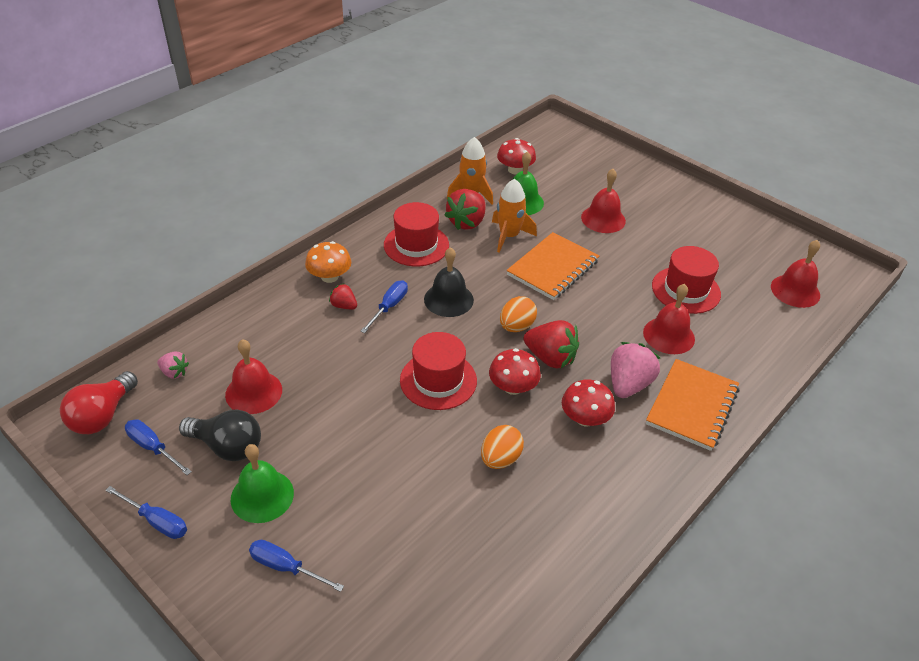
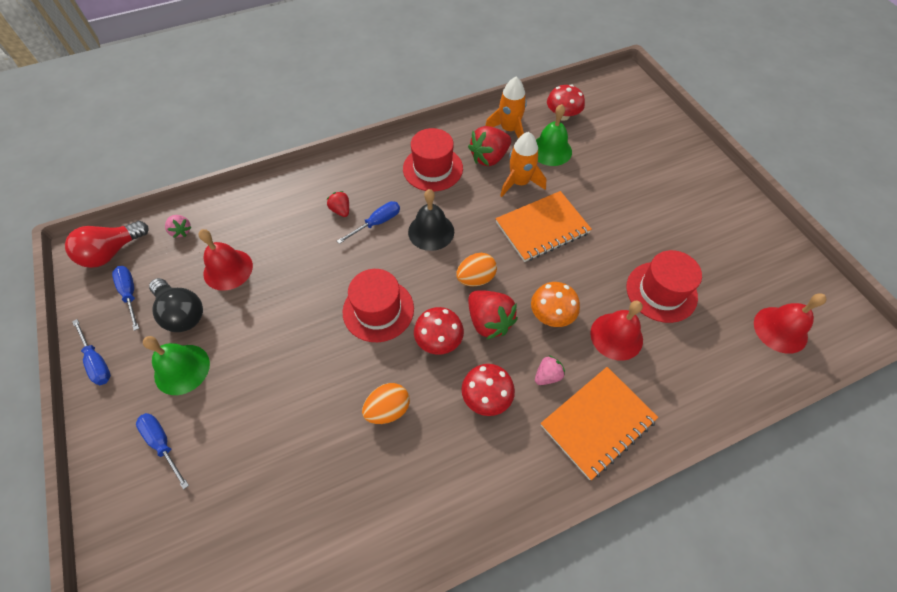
camera: 25 degrees right, 15 degrees up
(329, 277) = (345, 178): orange mushroom -> orange mushroom (551, 314)
(603, 219) = (619, 189): red bell -> none
(628, 384) = (547, 376): pink strawberry -> pink strawberry, size x0.55

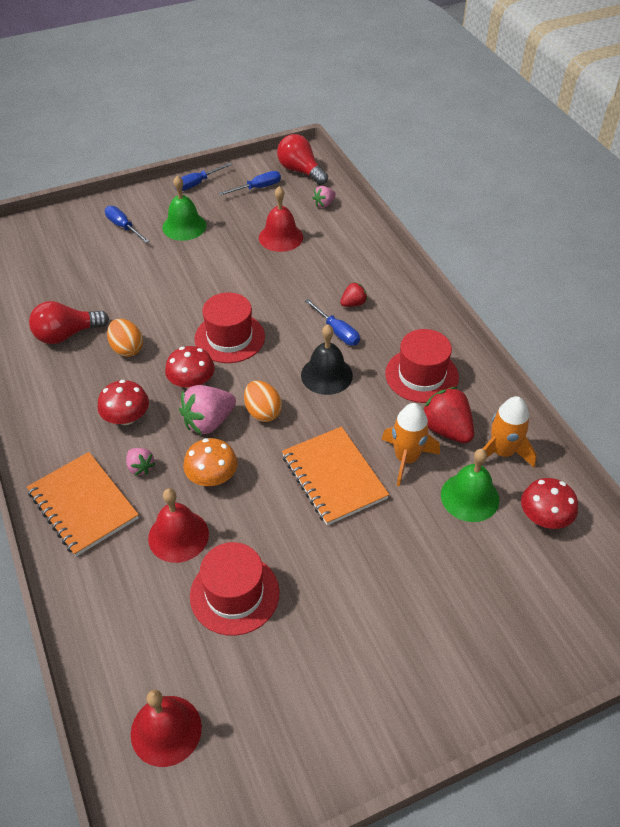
camera: 90 degrees right, 10 degrees down
(163, 444) = (123, 227): blue screwdriver -> blue screwdriver turned 90 degrees counterclockwise
(182, 313) = (237, 218): black light bulb -> none
(360, 484) = (67, 335): none -> red light bulb
(489, 321) = (208, 422): red strawberry -> pink strawberry

